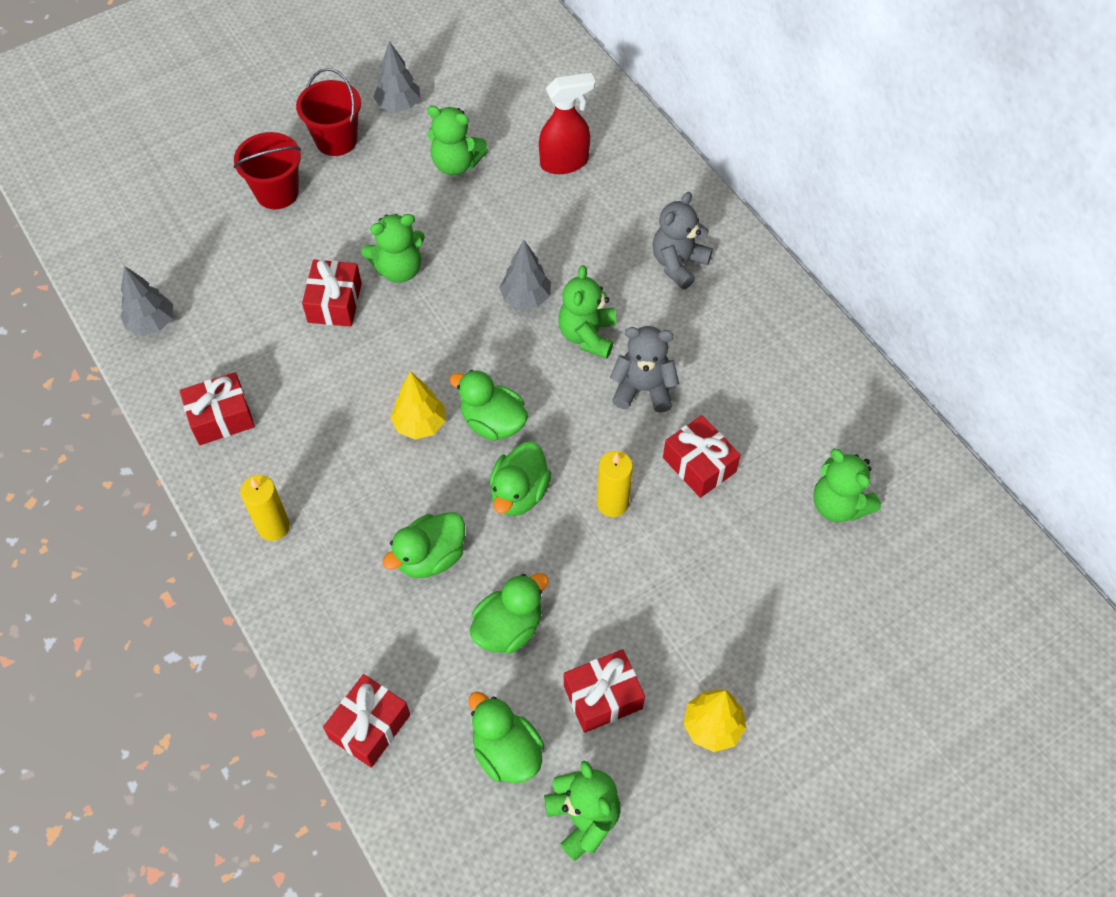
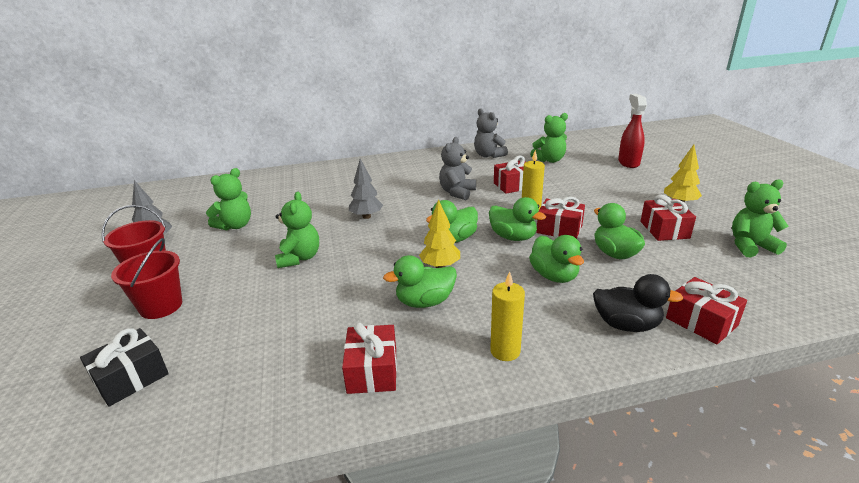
camera: 70 degrees left, 30 degrees down
(152, 323) = (221, 411): grey tree -> none
(175, 236) = (131, 378): none -> black gift
(334, 303) = (302, 290): red gift -> red gift (559, 229)
(345, 644) = (626, 325): none -> black duck
(506, 752) = (710, 266): green duck -> green duck (425, 302)
(565, 162) = (279, 193): red spray bottle -> red spray bottle (628, 162)
(587, 335) = (409, 202): green teddy bear -> none
(678, 264) = (381, 174): grey teddy bear -> grey teddy bear (488, 155)

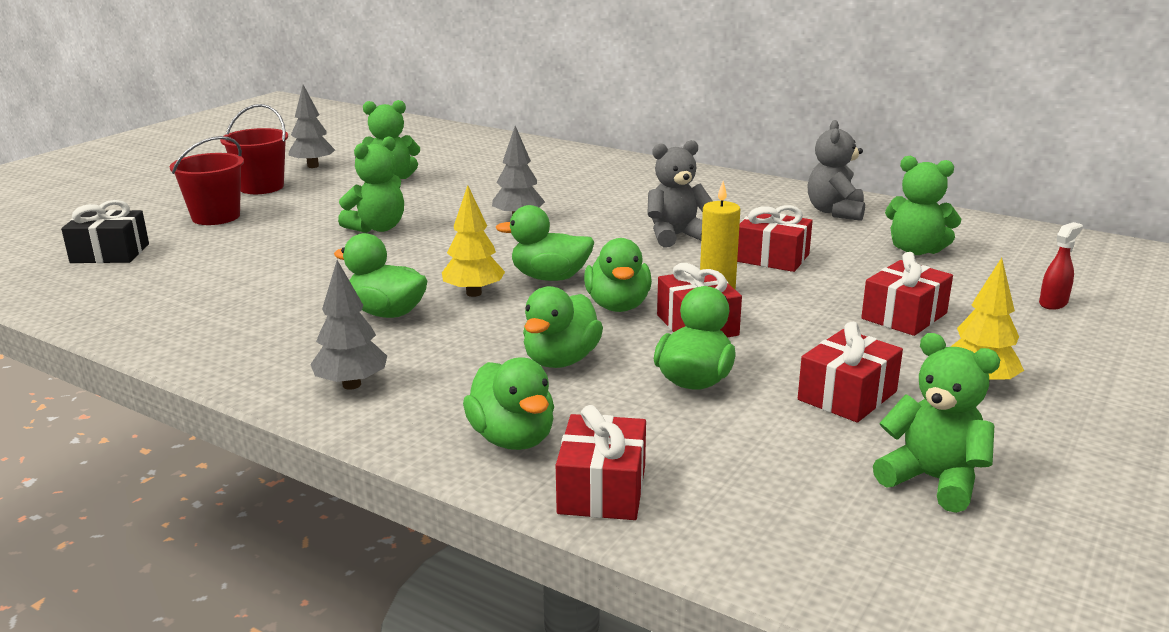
camera: 45 degrees right, 5 degrees down
(372, 371) = (233, 335): red gift -> red gift (904, 316)
(505, 351) = (352, 385): yellow candle -> grey tree
(626, 325) = (512, 439): black duck -> green duck
(628, 162) = (1053, 303): red spray bottle -> red spray bottle, size x0.56

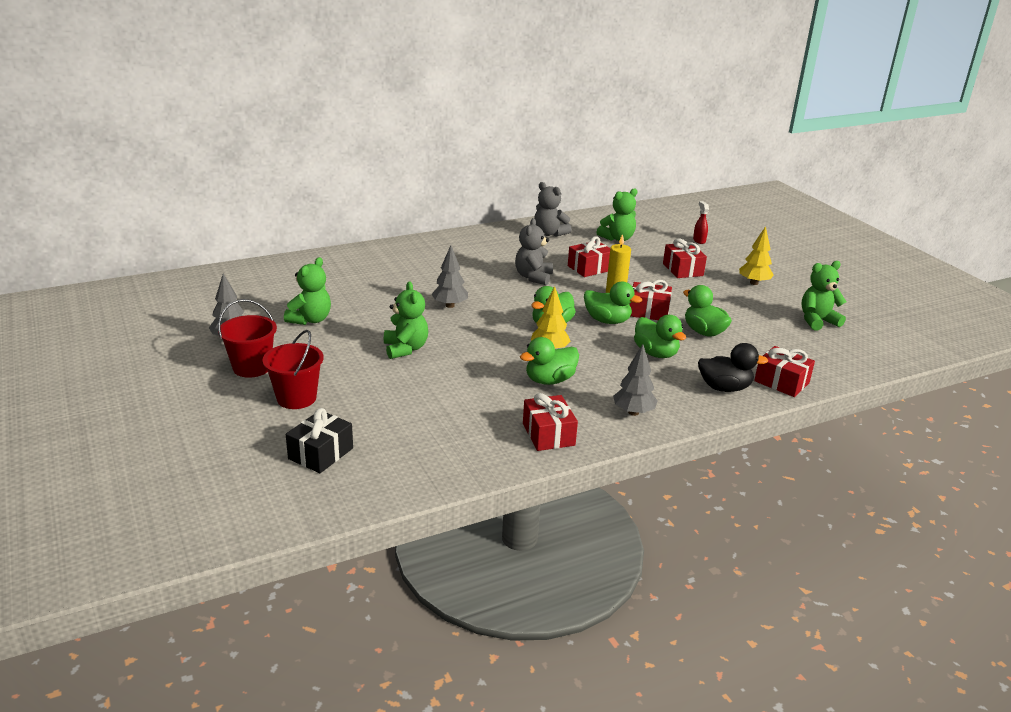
camera: 60 degrees left, 5 degrees up
(512, 439) = (724, 388): green duck -> black duck
(847, 396) = (743, 309): red gift -> red gift (548, 434)

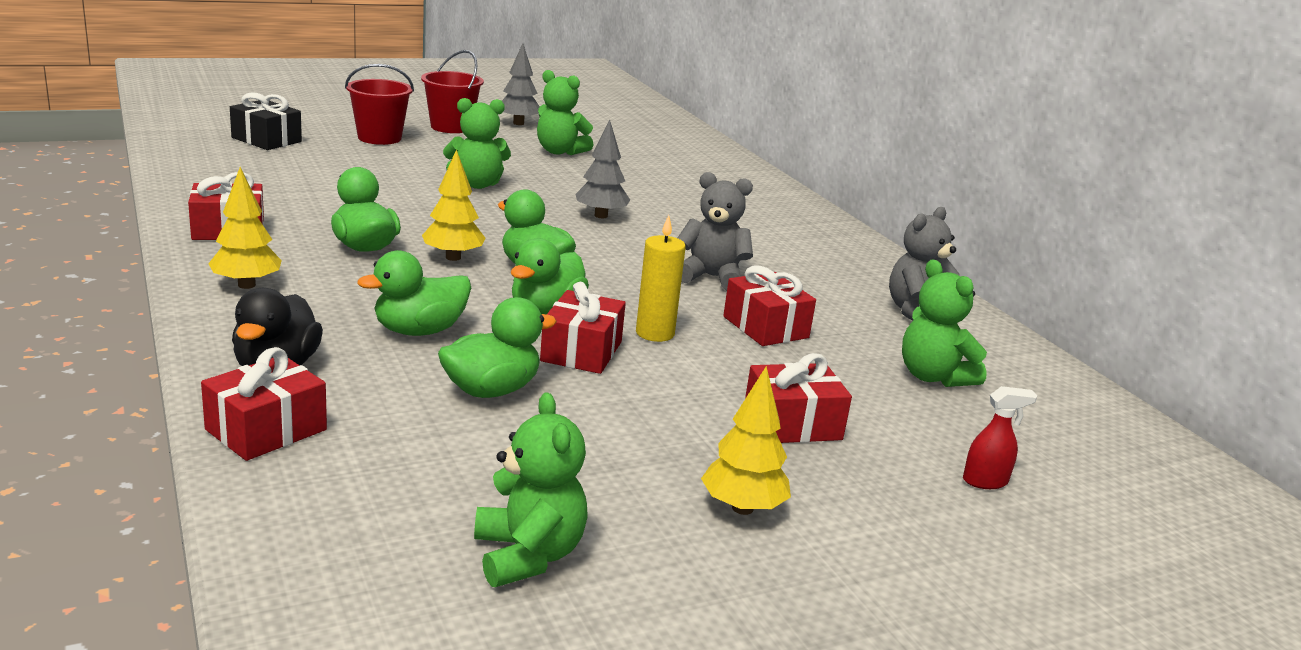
camera: 90 degrees right, 5 degrees down
(633, 412) = (246, 285): grey tree -> yellow tree

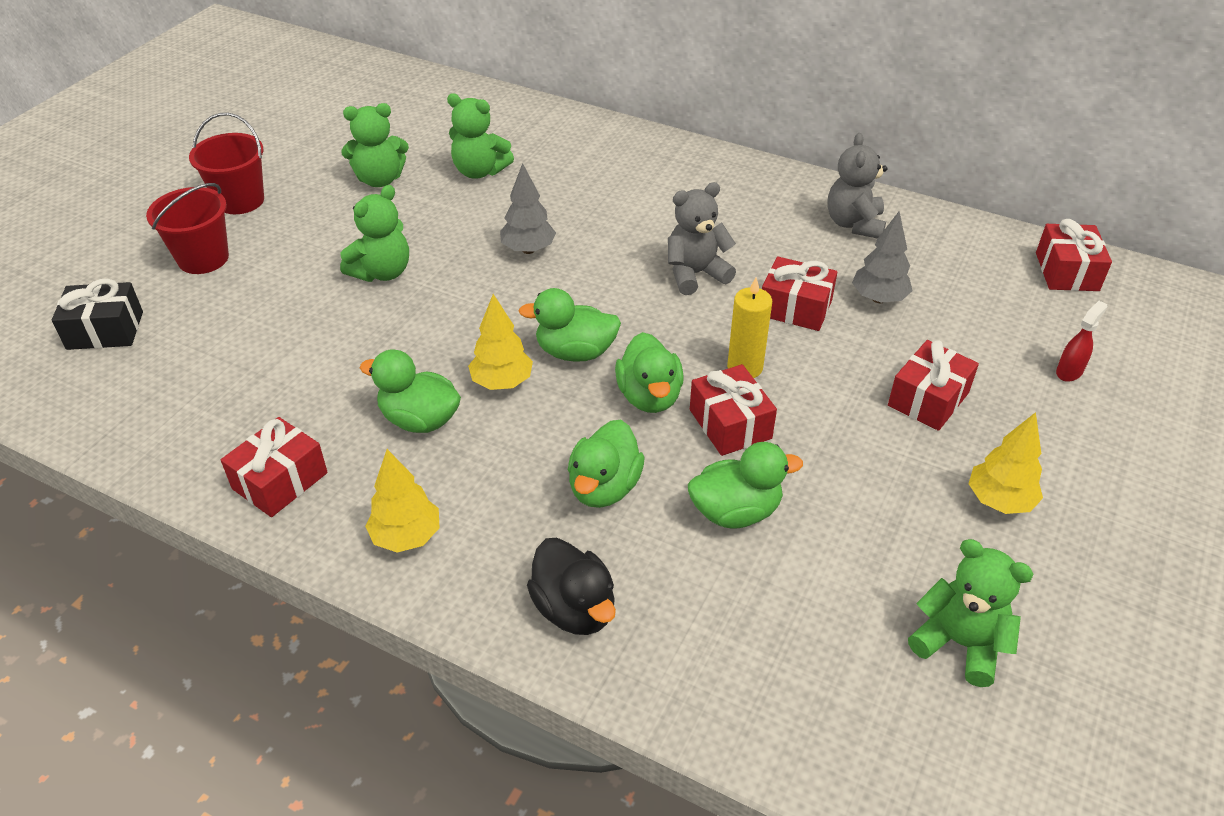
camera: 35 degrees left, 20 degrees up
(266, 430) = (666, 675): red gift -> red gift (1067, 271)
(491, 390) = (735, 511): green duck -> green duck turned 60 degrees clockwise
(518, 123) = (288, 158): grey tree -> grey tree (878, 298)
(933, 377) = (937, 288): green teddy bear -> green teddy bear (479, 171)

